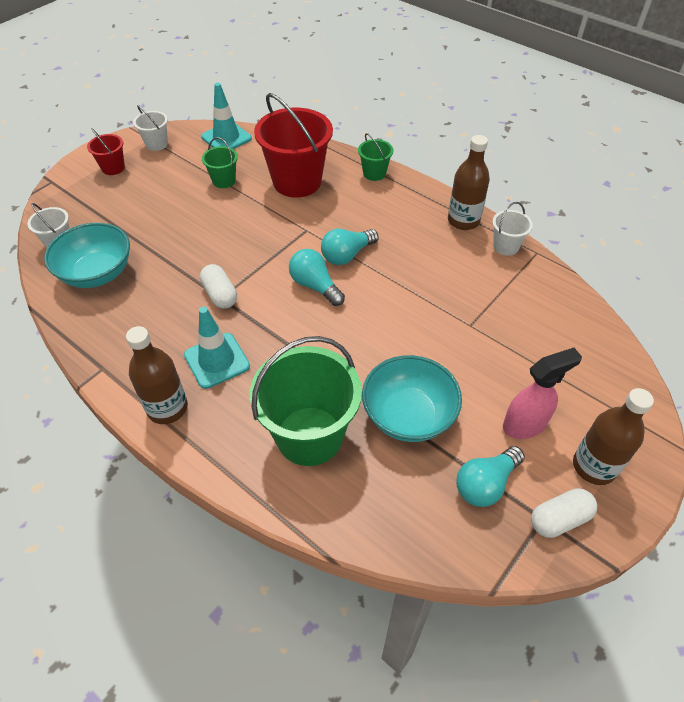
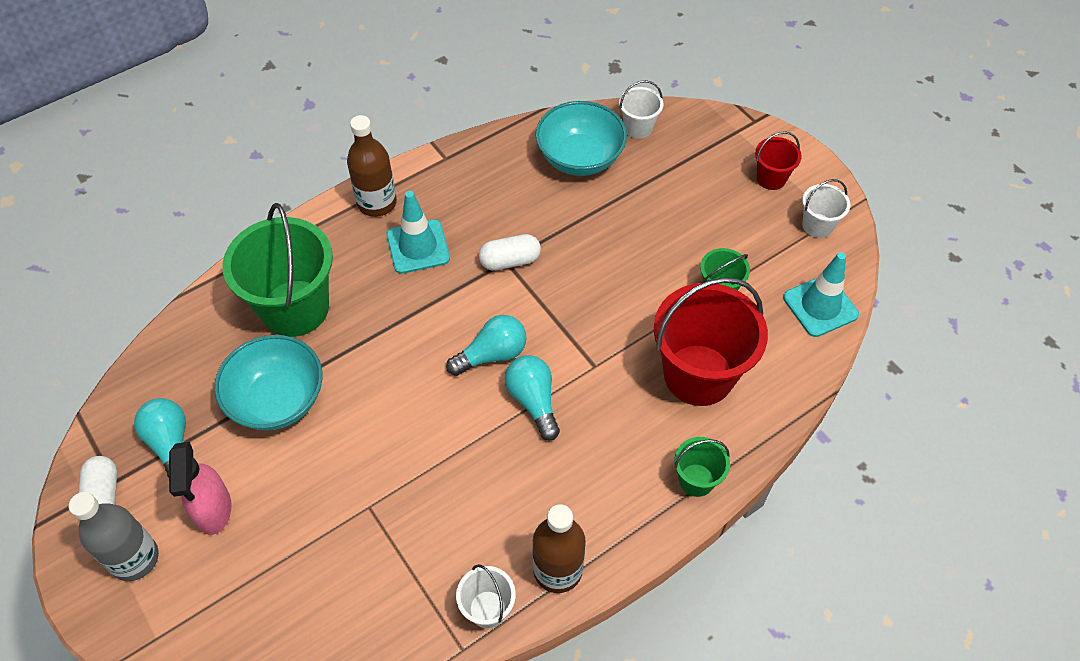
camera: 105 degrees right, 5 degrees up
(594, 466) = (134, 558): brown bottle -> grey bottle

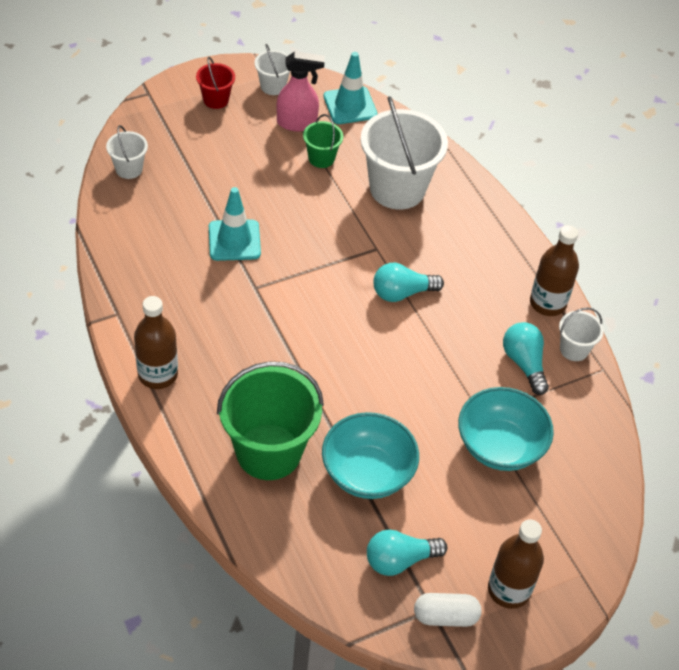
camera: 85 degrees left, 5 degrees down
(134, 558) = (509, 590): grey bottle -> brown bottle
(214, 510) = (470, 527): pink spray bottle -> pink spray bottle (297, 123)
(418, 247) = (221, 349): turquoise traffic cone -> turquoise traffic cone (234, 240)
(492, 354) = (352, 312): turquoise light bulb -> turquoise light bulb (524, 363)
(510, 261) = (256, 285): white capsule -> none
(580, 158) = (151, 215): turquoise bowl -> turquoise bowl (500, 446)
(696, 480) = (486, 210): green bucket -> none
(698, 375) = (397, 188): red bucket -> white bucket

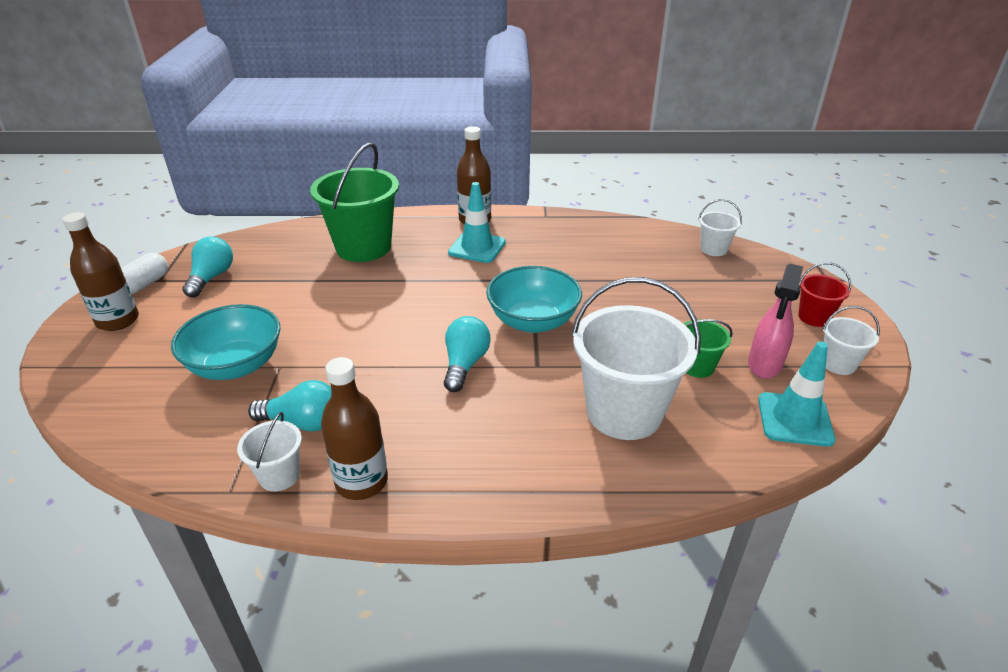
camera: 120 degrees right, 15 degrees down
(234, 240) = (596, 282): turquoise traffic cone -> turquoise traffic cone (477, 247)
(367, 473) = (297, 285): turquoise bowl -> turquoise bowl (533, 321)

